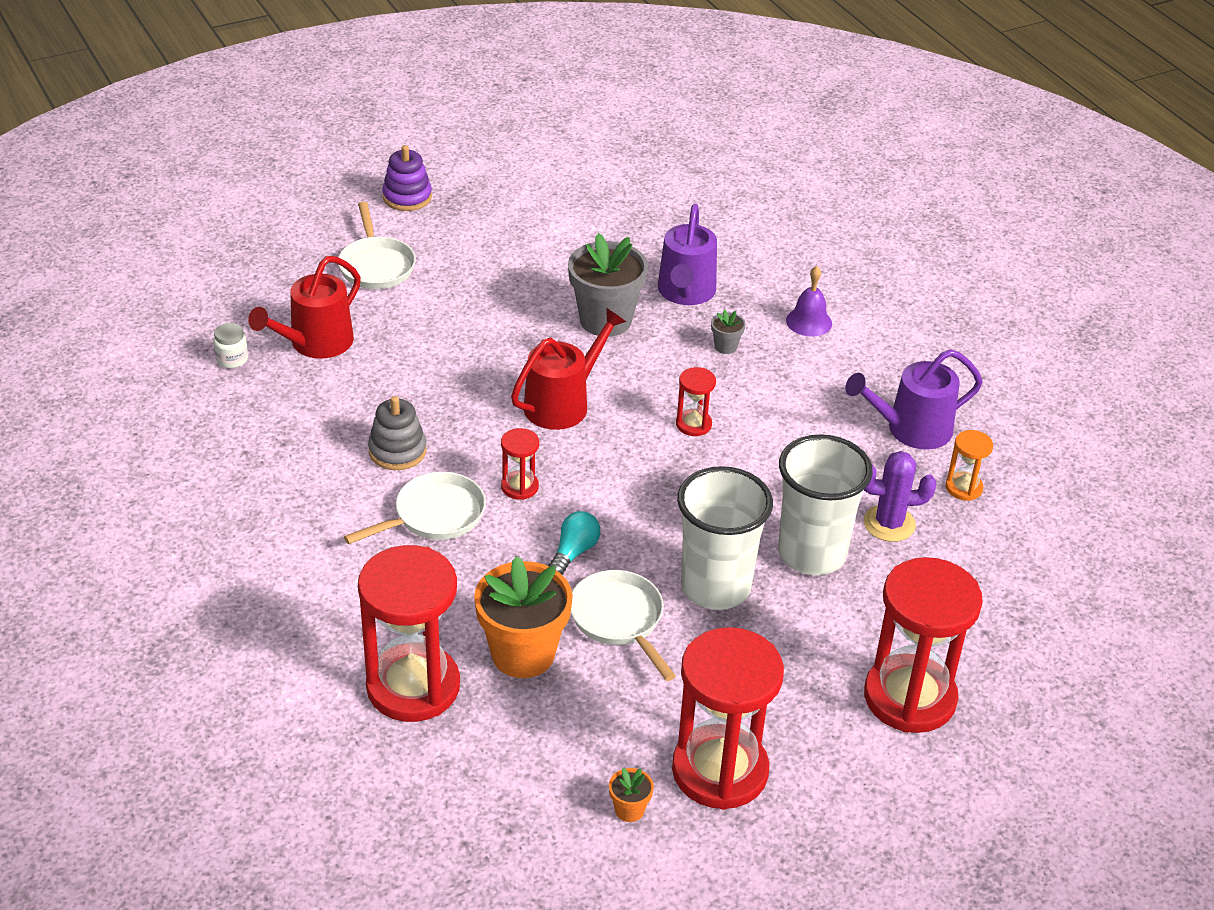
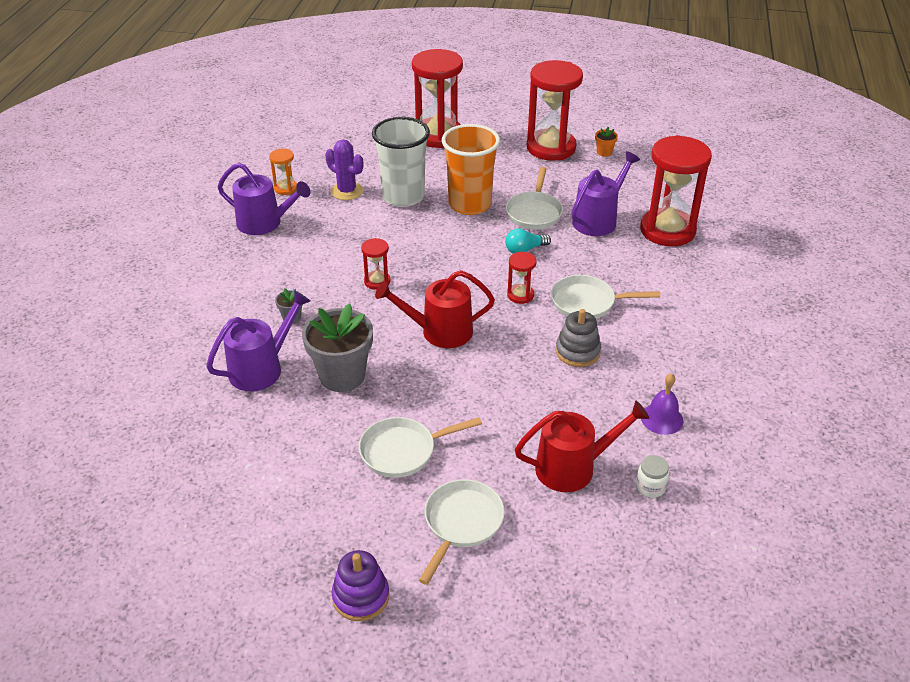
camera: 140 degrees left, 0 degrees up
(479, 290) = (403, 451): none -> white pan
(523, 654) = (598, 220): orange flower pot -> purple watering can
(715, 587) = (470, 204): white cup -> orange cup
(809, 322) = (218, 307): purple bell -> purple bell (662, 418)

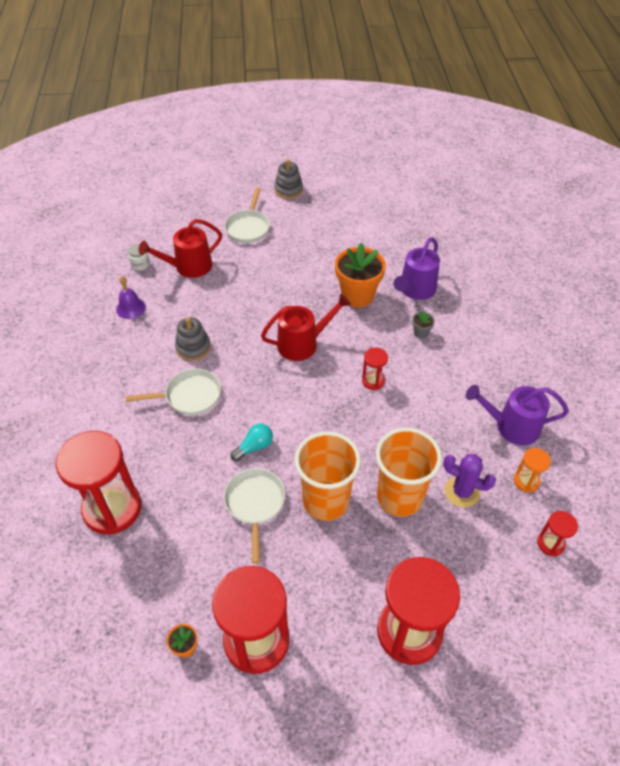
camera: 165 degrees right, 10 degrees up
(342, 376) = (357, 295): grey flower pot -> orange flower pot
(361, 597) = (288, 190): purple stacking toy -> grey stacking toy
(403, 196) = (399, 497): white cup -> orange cup
(403, 451) = (295, 257): white pan -> none
(520, 295) = (247, 392): red hourglass -> red hourglass (550, 543)
(598, 220) = (186, 508): purple watering can -> none

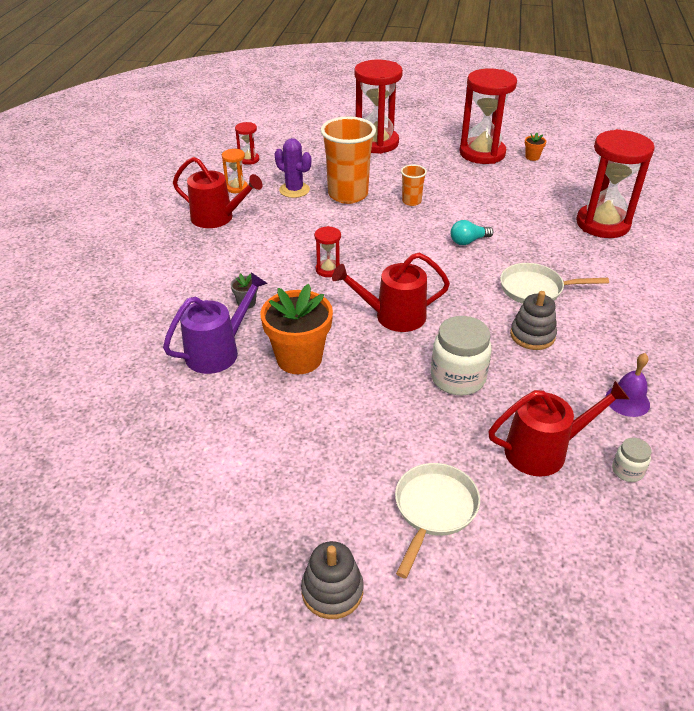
camera: 165 degrees left, 10 degrees down
(245, 302) = (458, 378): none -> white jar
(255, 504) = (473, 208): white pan -> none
(326, 501) = (411, 201): orange cup -> orange cup, size x0.48
(512, 426) = (217, 218): purple watering can -> red watering can

